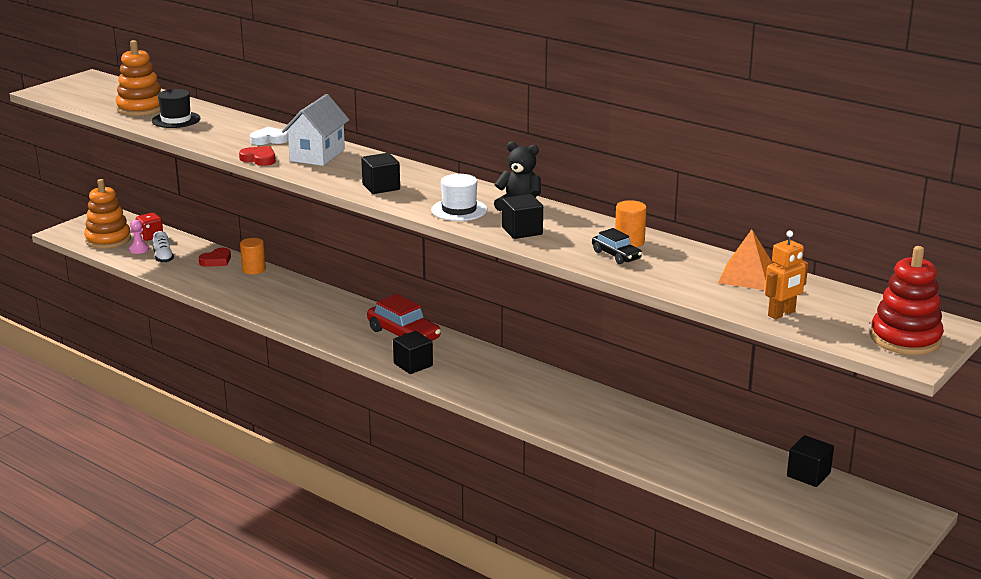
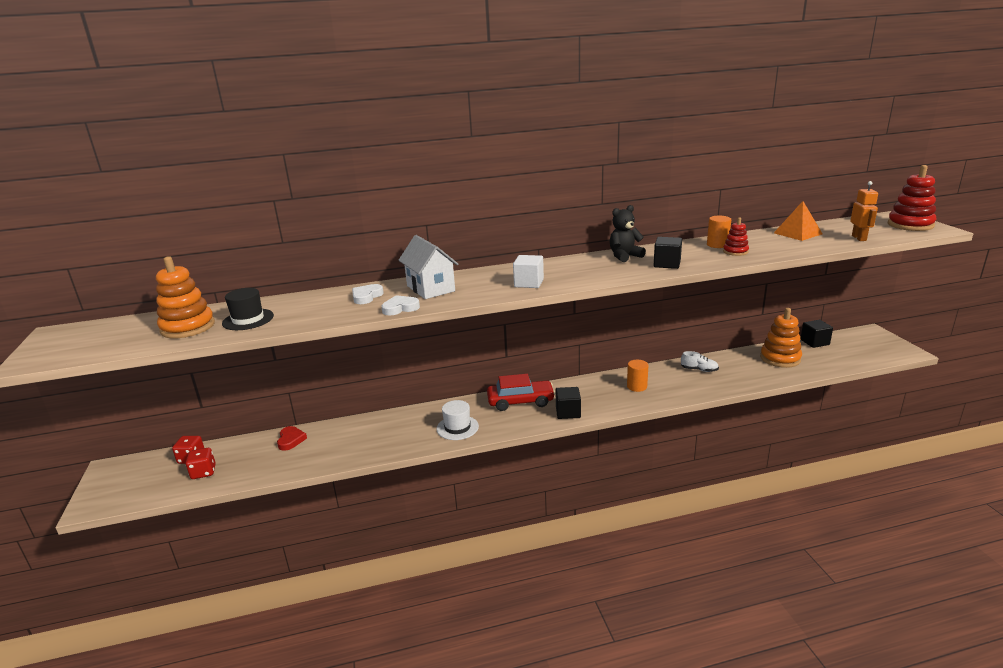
camera: 50 degrees left, 0 degrees up
(108, 240) = (155, 483): orange stacking toy -> orange stacking toy (780, 358)
(139, 249) = (203, 472): pink pawn -> red dice
(163, 257) = (240, 464): white shoe -> white shoe (699, 370)
(254, 269) = (334, 428): orange cylinder -> orange cylinder (637, 386)
(259, 159) = (400, 308): red heart -> white heart
(381, 187) = (529, 283): black cube -> white cube
(459, 210) = (606, 271): white hat -> white hat (457, 427)
(616, 255) = (735, 251): black car -> red stacking toy

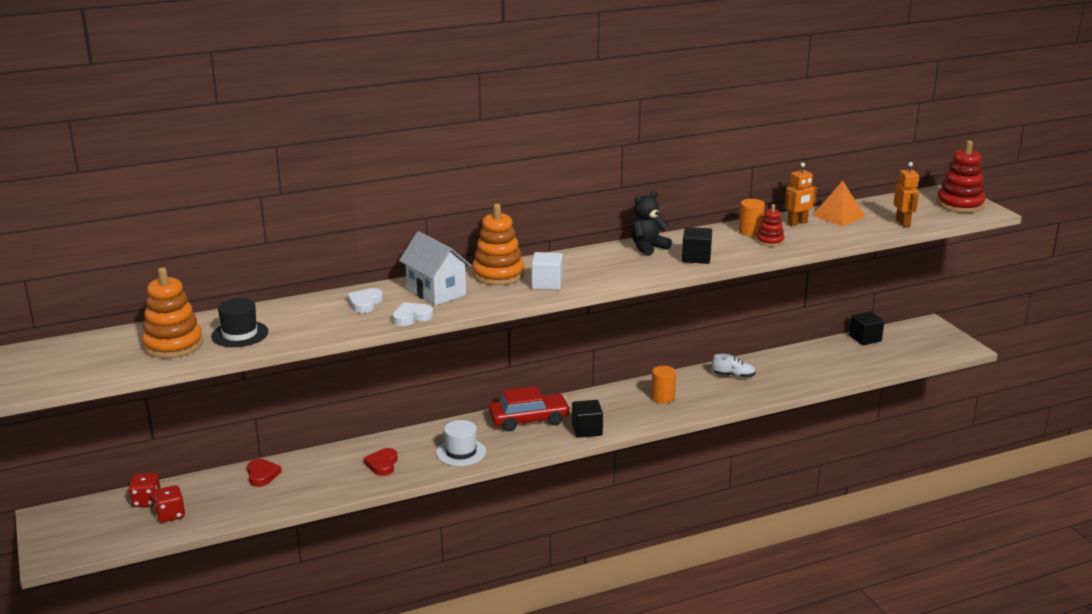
camera: 10 degrees left, 0 degrees up
(390, 435) = (382, 464): none -> red heart
(760, 239) = (797, 223): none -> orange robot
(780, 358) = (825, 359): orange stacking toy -> orange stacking toy (498, 274)

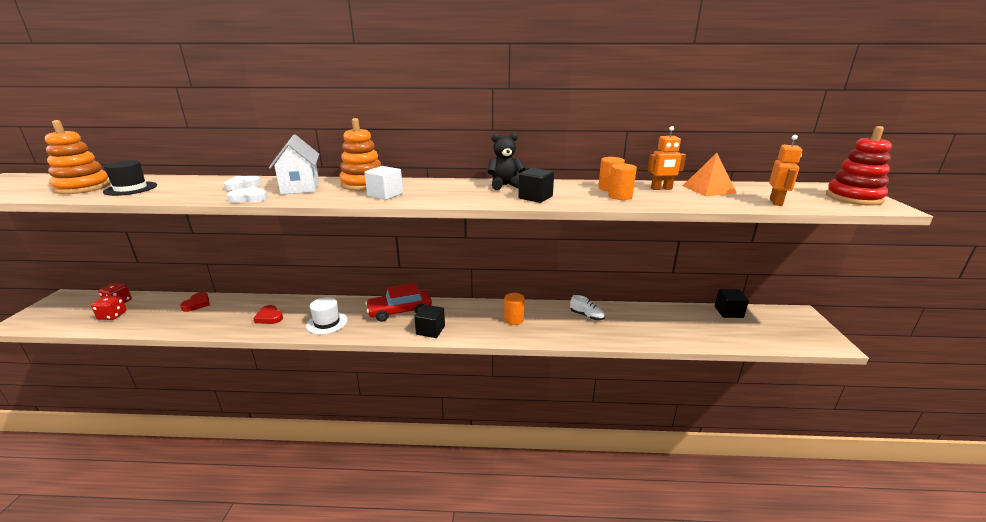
camera: 25 degrees right, 0 degrees up
(382, 464) = (269, 317): red heart -> red heart turned 75 degrees counterclockwise
(529, 420) = (400, 311): red car -> red car turned 150 degrees clockwise
(770, 241) = (620, 196): red stacking toy -> orange cylinder

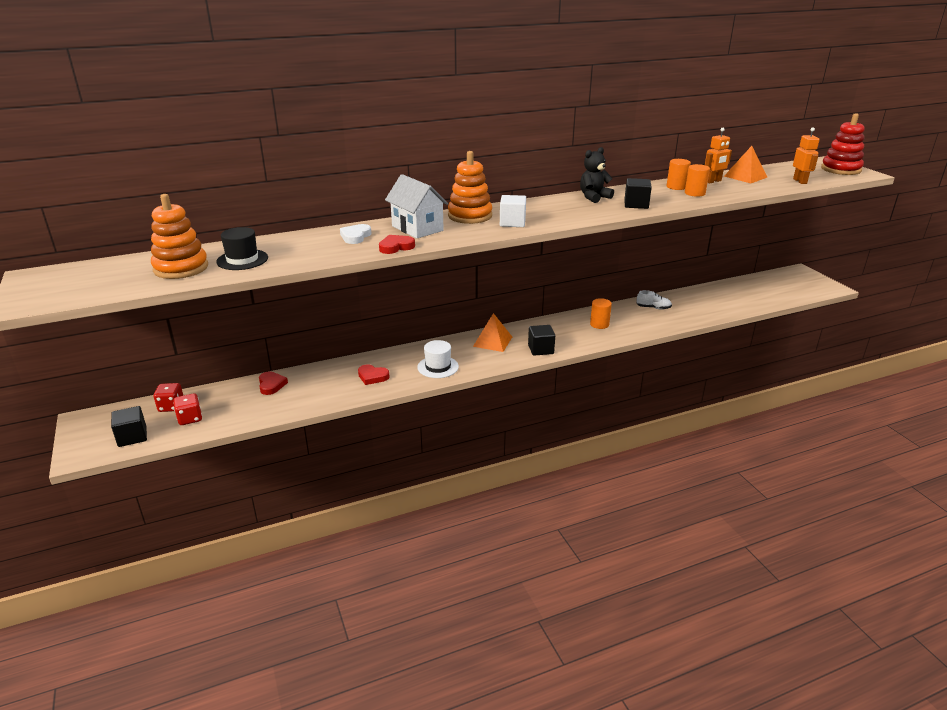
camera: 25 degrees left, 5 degrees up
(249, 198) = (396, 247): white heart -> red heart
(400, 311) = (492, 341): red car -> orange pyramid
(728, 312) = (751, 281): black cube -> black cube (132, 437)

